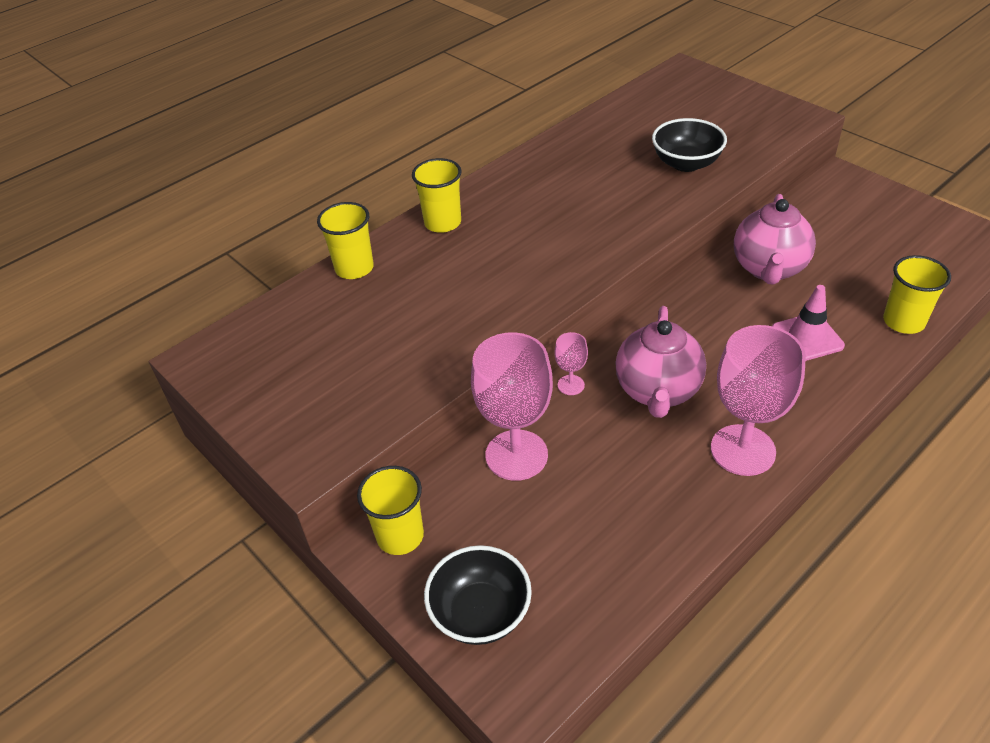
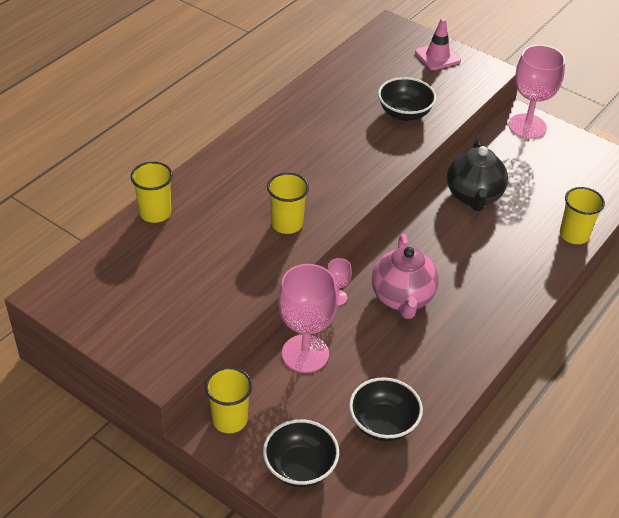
camera: 15 degrees left, 0 degrees up
(442, 223) = (219, 171): yellow cup -> yellow cup (287, 224)
(606, 560) = (383, 424): none -> black bowl
(743, 450) = (469, 338): pink goblet -> pink goblet (527, 126)
(769, 268) = (473, 196): pink teapot -> black teapot
(807, 337) = (506, 251): pink traffic cone -> pink traffic cone (437, 56)

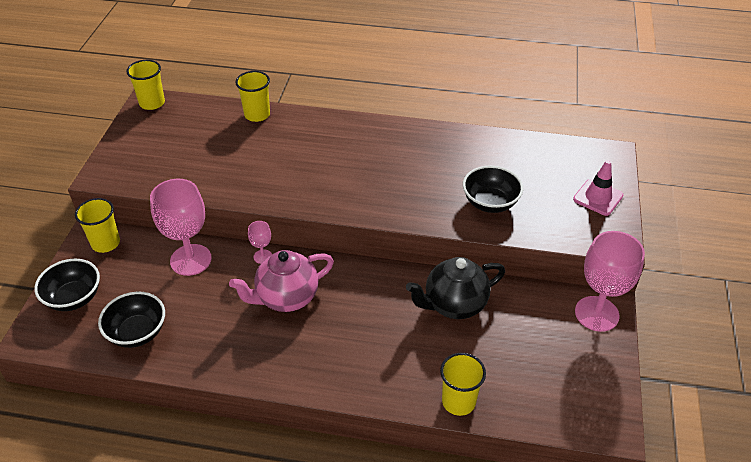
camera: 65 degrees right, 0 degrees up
(287, 224) = (290, 182): yellow cup -> yellow cup (152, 103)

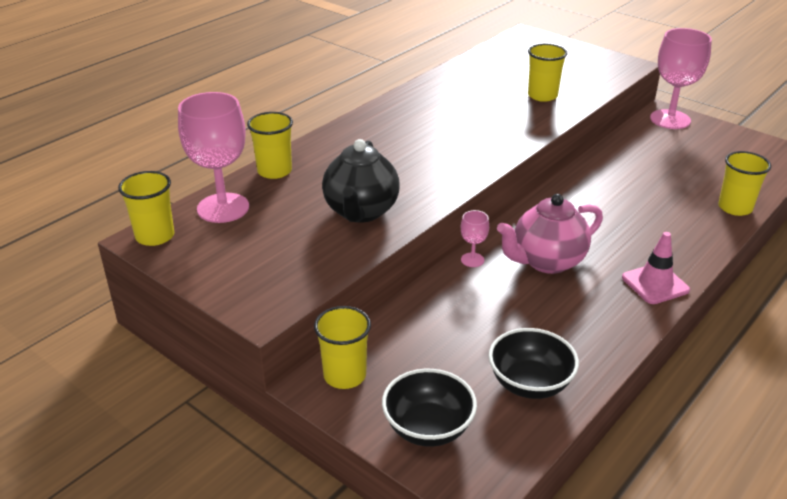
camera: 60 degrees left, 10 degrees down
(191, 260) = (436, 311): pink goblet -> pink goblet (223, 208)
(286, 298) = (547, 261): pink teapot -> pink teapot turned 60 degrees clockwise
(454, 304) = (619, 175): black teapot -> black teapot (361, 212)
(490, 203) = (542, 96): black bowl -> yellow cup
(598, 197) = (573, 55): pink traffic cone -> pink traffic cone (655, 284)

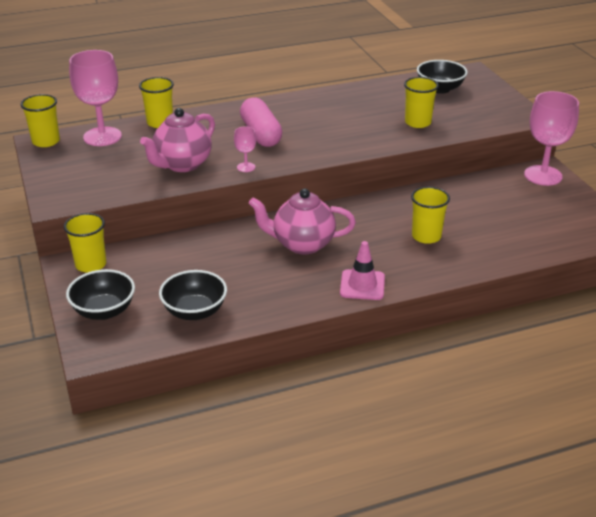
camera: 30 degrees right, 0 degrees up
(361, 212) = (182, 164): black teapot -> pink teapot
(404, 151) = (261, 134): none -> pink capsule
(472, 260) = (252, 226): pink goblet -> pink goblet (246, 167)
(519, 58) = (440, 89): none -> black bowl
(735, 208) = (503, 256): yellow cup -> yellow cup (426, 236)

